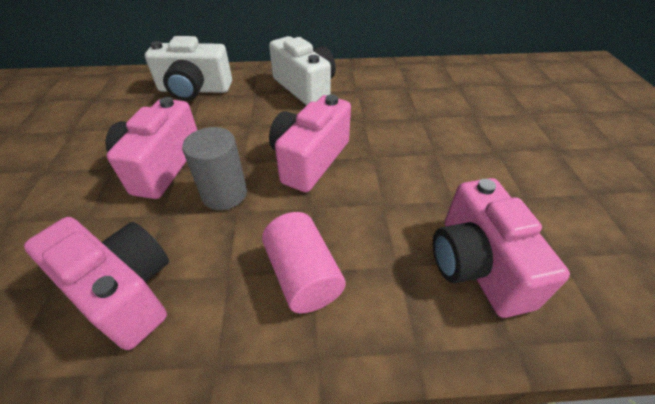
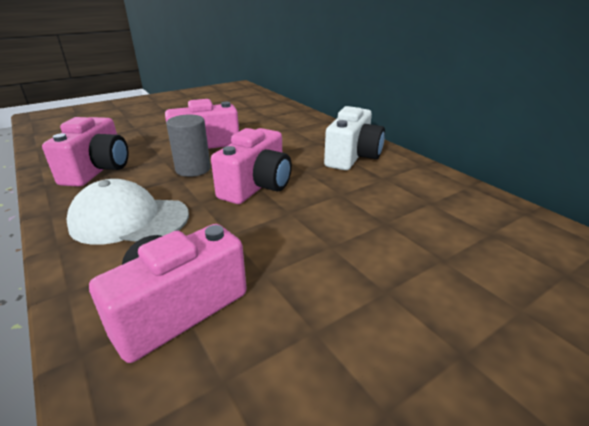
camera: 60 degrees right, 15 degrees down
(194, 90) = (294, 125): white camera -> none
(303, 275) = (129, 220): pink cylinder -> white cap
(309, 159) = (257, 186): pink camera -> pink camera turned 120 degrees clockwise

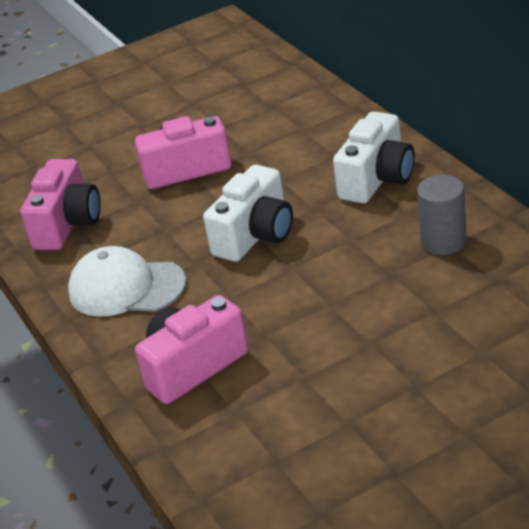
camera: 10 degrees right, 5 degrees up
(193, 169) = (178, 215): grey cylinder -> grey cylinder (443, 242)
(257, 186) = (256, 235): pink camera -> white camera

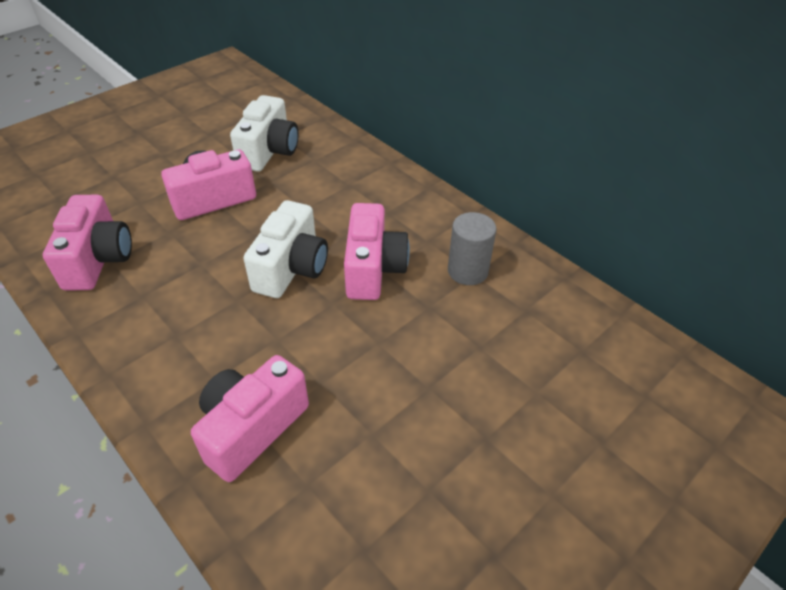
camera: 20 degrees left, 10 degrees up
(126, 288) = (167, 332): white cap -> none
(341, 237) = (373, 269): none -> pink camera
(377, 179) = (392, 208): white camera -> white camera (269, 151)

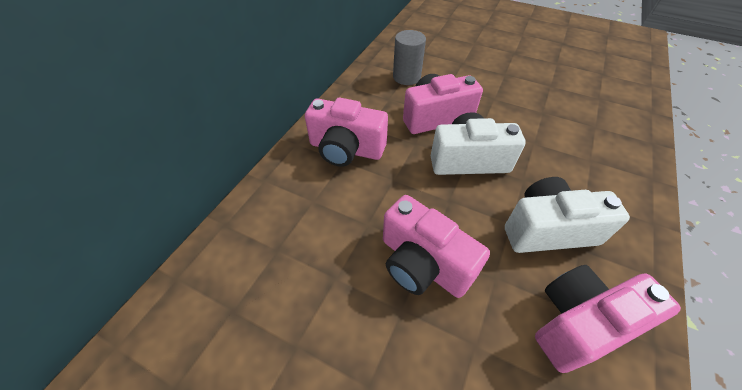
camera: 110 degrees left, 5 degrees up
(252, 428) = (598, 129): pink camera -> pink camera (346, 149)
(269, 151) = (312, 250): white camera -> white camera (547, 229)

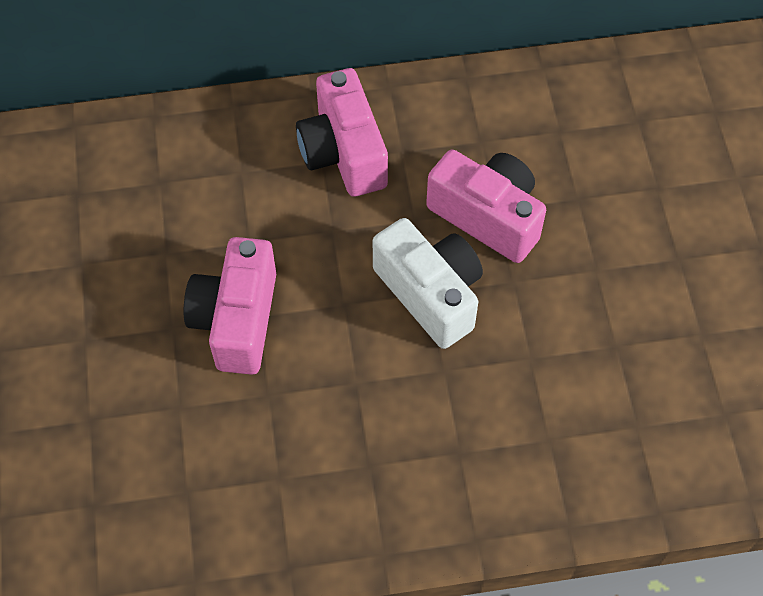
camera: 55 degrees right, 10 degrees up
(406, 77) = (551, 134): grey cylinder -> none
(547, 229) = (375, 424): white camera -> none
(580, 323) = (266, 492): pink camera -> none

